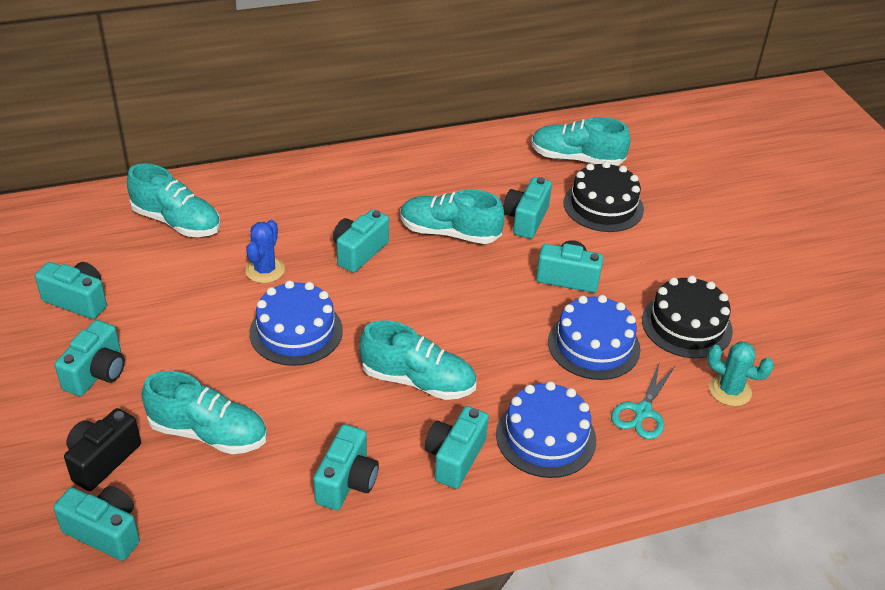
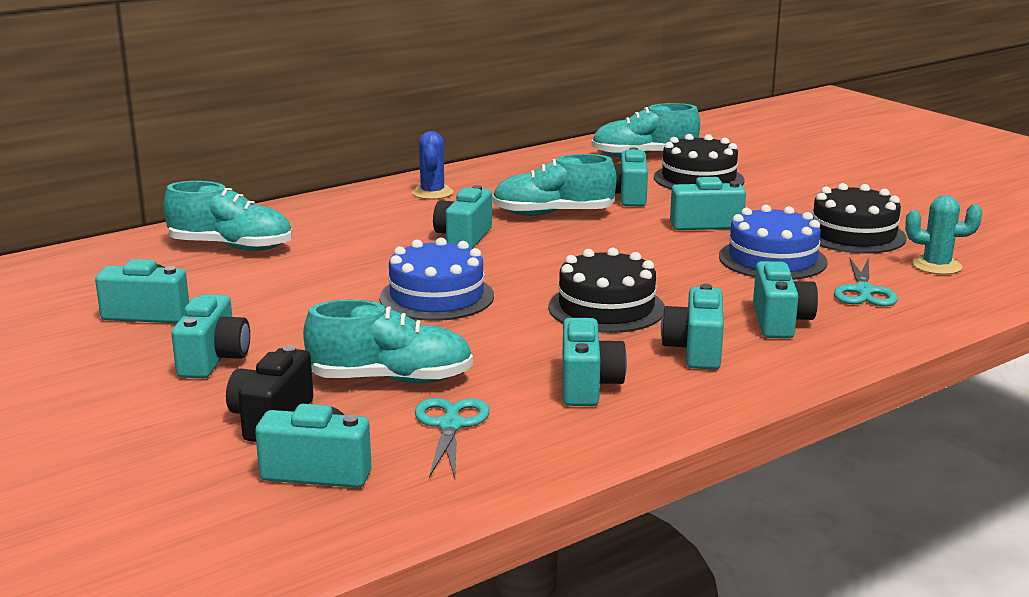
camera: 15 degrees left, 20 degrees down
(221, 504) = (450, 425): none -> turquoise scissors
(265, 270) = (365, 263): blue cactus -> blue cactus (432, 193)
(418, 381) = (606, 308): turquoise shoe -> black cake
(546, 437) = (780, 322): blue cake -> turquoise camera

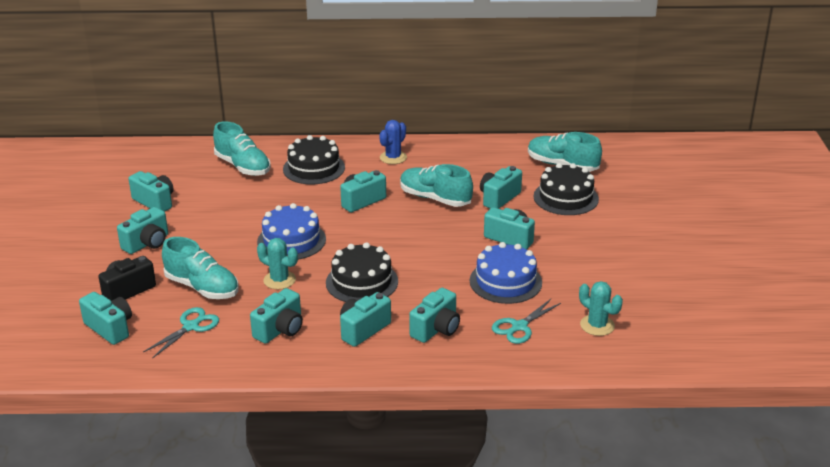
camera: 35 degrees right, 10 degrees up
(492, 338) = (279, 280): none -> turquoise cactus
(853, 235) = (587, 281): black cake -> black cake (314, 168)

